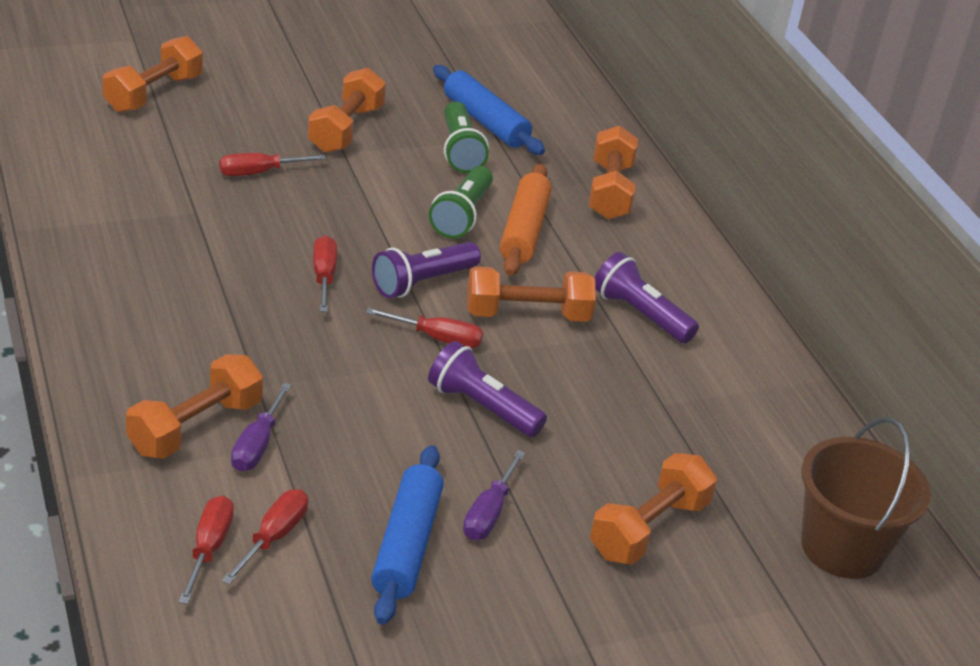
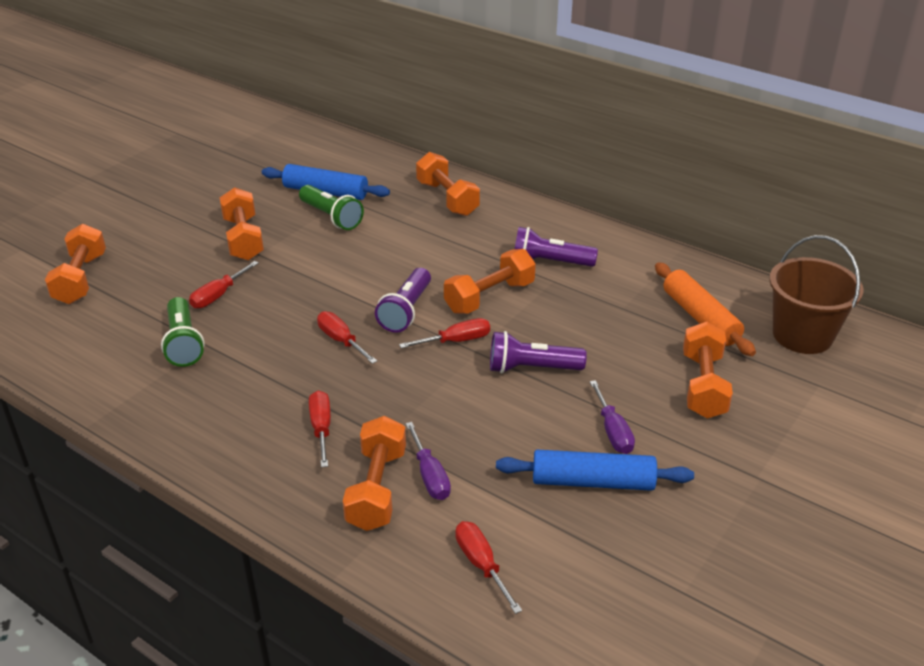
camera: 30 degrees left, 0 degrees up
(273, 537) = (511, 530): red screwdriver -> red screwdriver (321, 428)
(407, 545) = (592, 481): blue rolling pin -> blue rolling pin turned 60 degrees counterclockwise
(462, 216) = (380, 257): green flashlight -> green flashlight (183, 343)
(524, 231) = (427, 247): orange rolling pin -> orange rolling pin (700, 318)

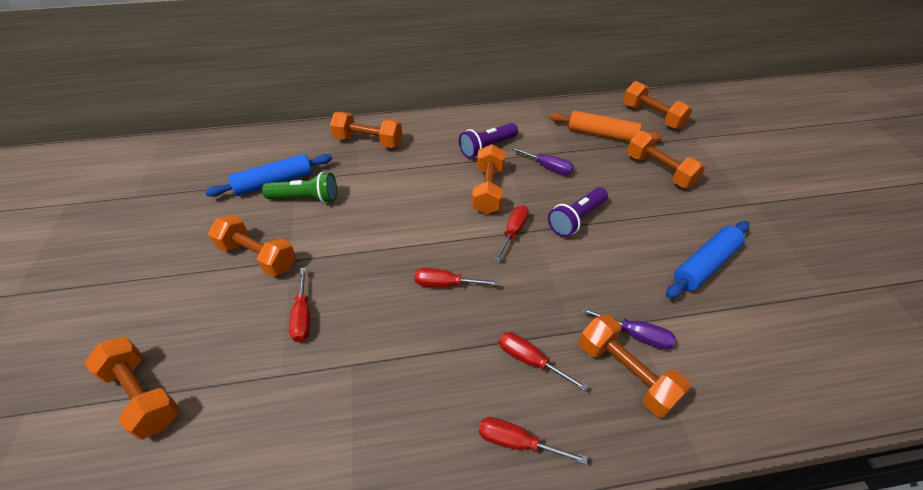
camera: 45 degrees left, 10 degrees up
(183, 343) = (331, 378): green flashlight -> none
(406, 311) = (455, 233): purple flashlight -> none
(481, 565) = (746, 369): red screwdriver -> red screwdriver (517, 442)
(612, 431) = (666, 227): purple screwdriver -> purple screwdriver (548, 167)
(802, 335) = (652, 116): brown bucket -> orange dumbbell

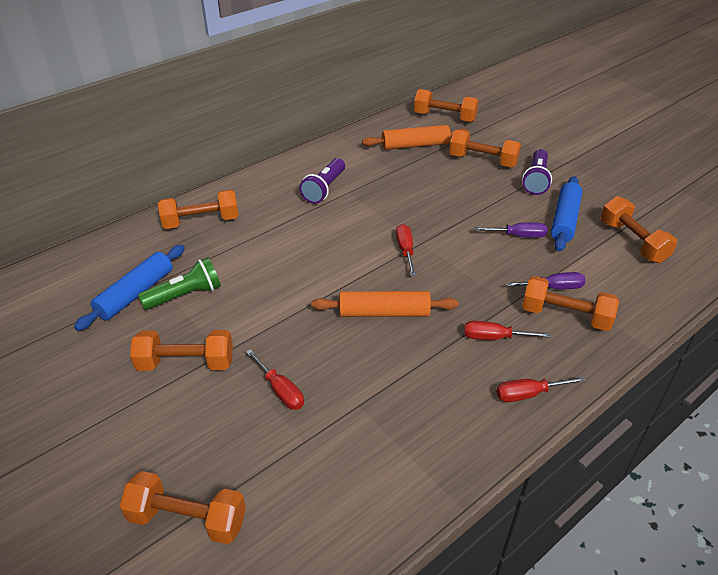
camera: 30 degrees left, 5 degrees down
(446, 284) = (384, 312): red screwdriver -> orange rolling pin
(488, 190) = (356, 225): orange dumbbell -> orange dumbbell (632, 242)
(548, 167) = (392, 188): purple screwdriver -> purple screwdriver (518, 236)
(576, 219) = (448, 222): purple flashlight -> purple flashlight (536, 180)

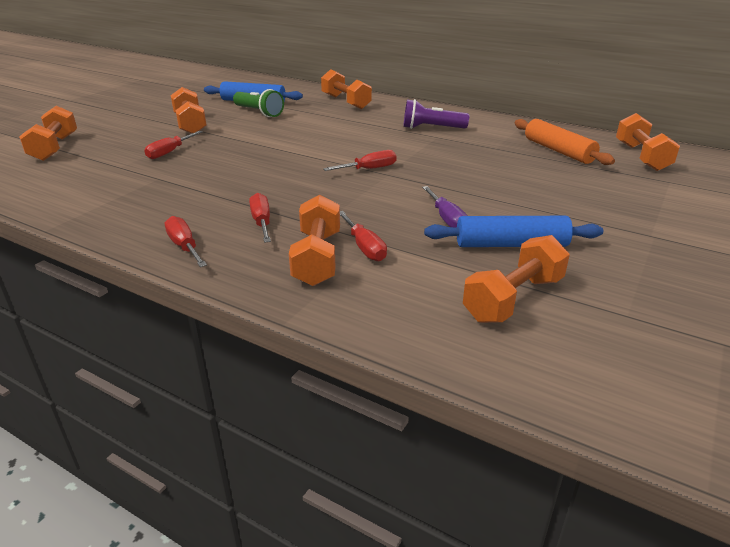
camera: 70 degrees right, 10 degrees down
(384, 312) = (274, 172): orange rolling pin -> none
(482, 160) = (578, 185): orange dumbbell -> none
(536, 180) = (579, 219): purple flashlight -> none
(553, 288) = (364, 247): purple screwdriver -> red screwdriver

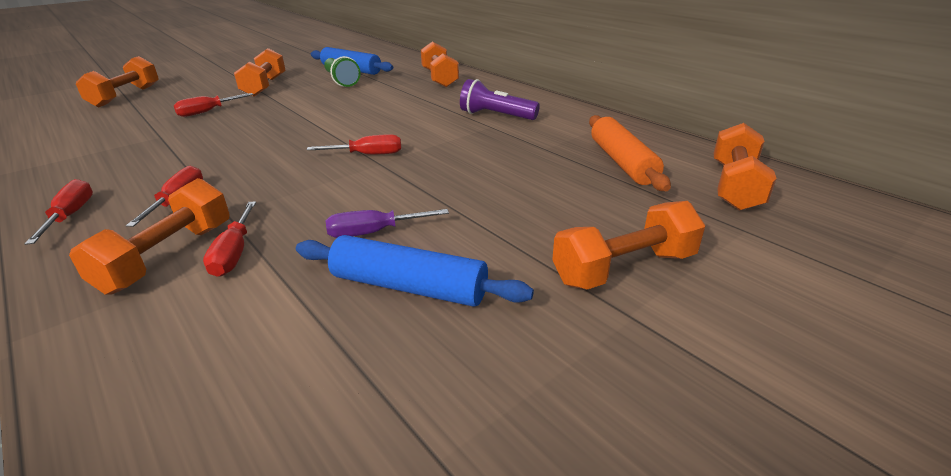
camera: 20 degrees right, 0 degrees up
(446, 219) = (374, 232): purple screwdriver -> purple screwdriver turned 75 degrees clockwise
(513, 299) = (309, 378): orange dumbbell -> orange dumbbell (624, 268)

